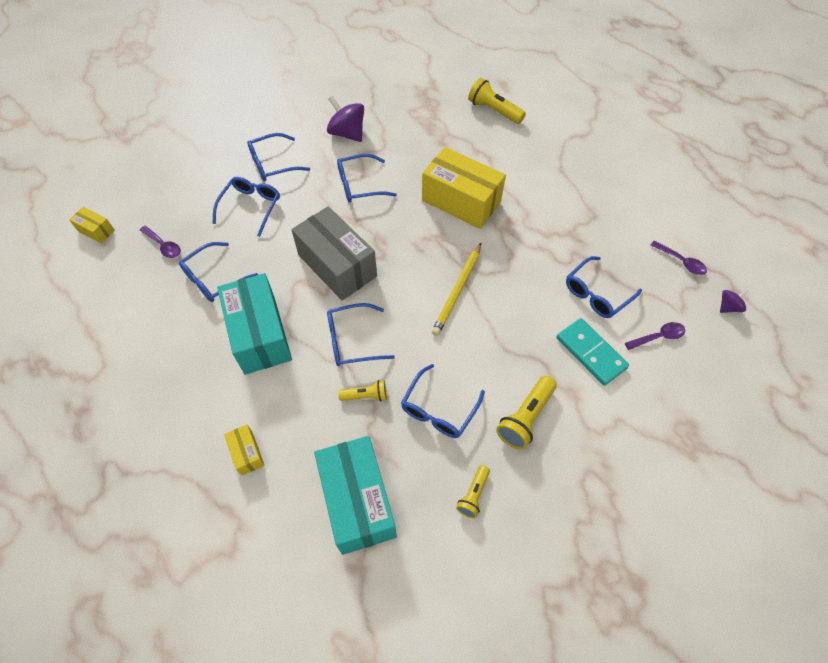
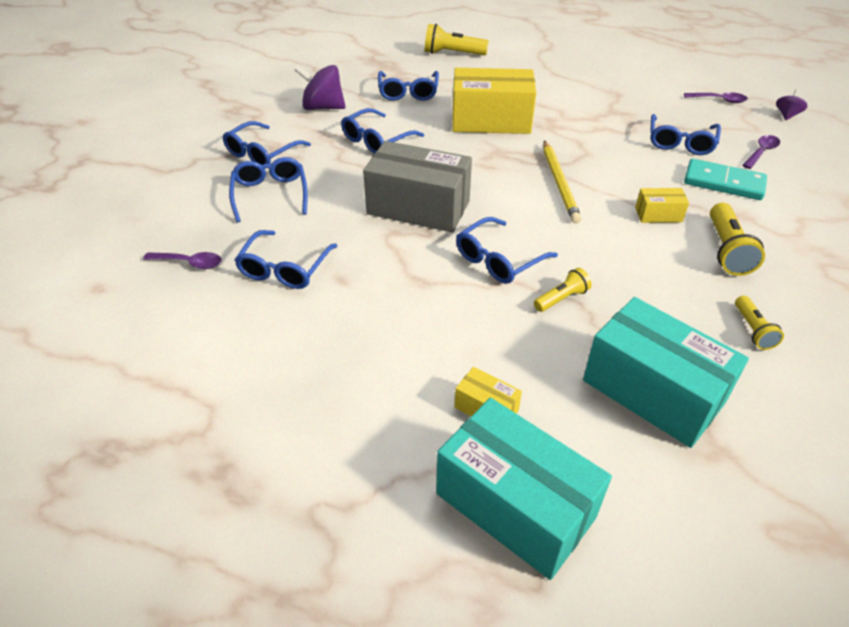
camera: 30 degrees left, 15 degrees down
(96, 230) = (79, 281): yellow box -> yellow box (658, 214)
(260, 334) = (391, 295): turquoise box -> turquoise box (515, 505)
(439, 409) = (644, 277): blue glasses -> blue glasses (408, 92)

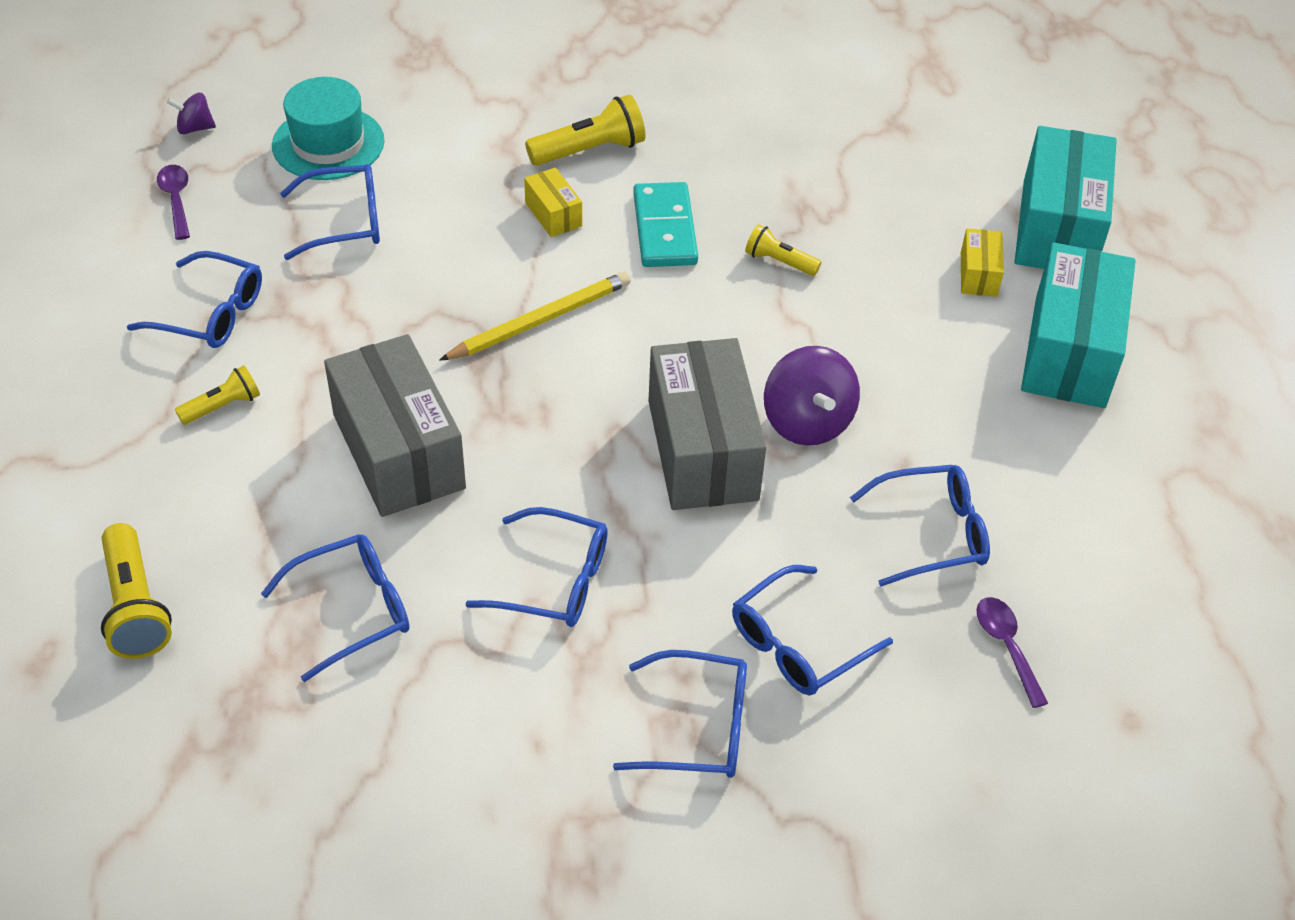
camera: 120 degrees left, 5 degrees up
(323, 107) = (487, 721): purple spinning top -> purple spinning top (807, 422)
(491, 121) = (398, 451): yellow box -> grey box
(499, 259) = (752, 332): blue glasses -> blue glasses (210, 313)
(652, 391) = (860, 172): turquoise box -> turquoise box (1070, 351)
(723, 183) = (436, 168): turquoise domino -> turquoise domino (665, 229)
(752, 330) = (718, 119): yellow flashlight -> yellow flashlight (223, 406)
(761, 152) = (328, 143): purple spoon -> turquoise hat

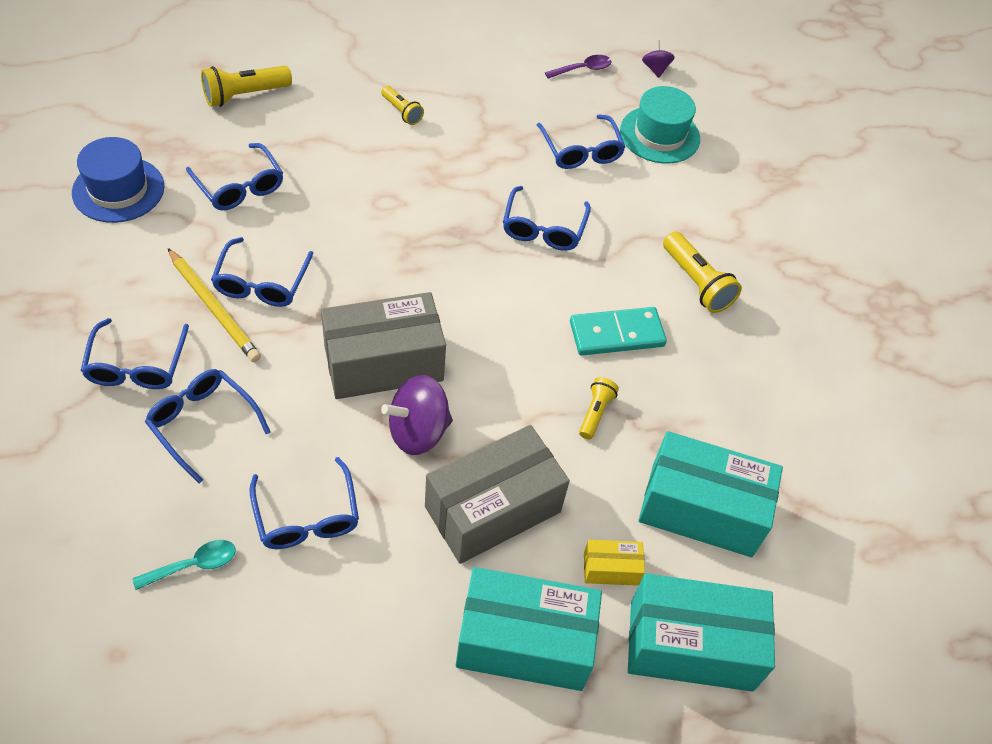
camera: 80 degrees right, 5 degrees up
(210, 313) = (481, 97): blue glasses -> blue glasses (543, 228)
(333, 777) = (118, 189): none -> blue hat
(398, 451) = (370, 196): grey box -> grey box (492, 509)
(540, 320) = (502, 262): yellow pencil -> yellow pencil (214, 307)
(553, 214) = (616, 264): yellow box -> none
(903, 196) = (701, 510): none -> turquoise box
(1006, 646) = (193, 565): purple spoon -> turquoise spoon

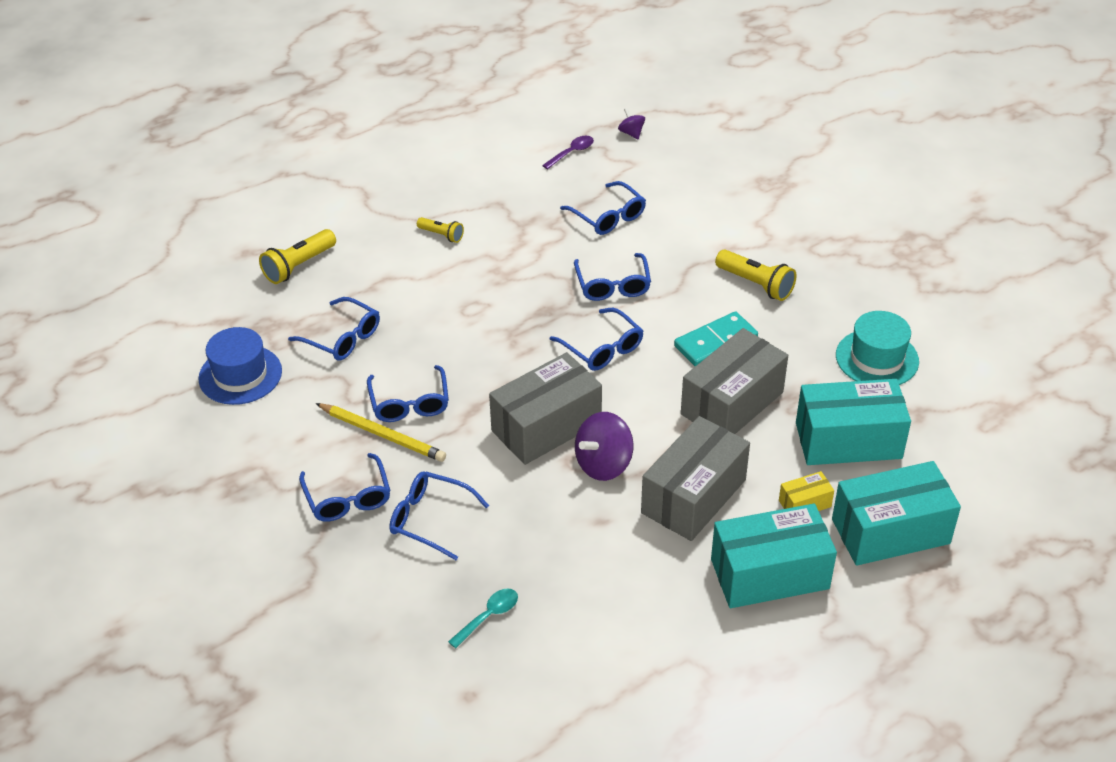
camera: 15 degrees left, 10 degrees down
(306, 516) = (554, 552): blue glasses -> blue glasses (602, 348)
(595, 413) = (732, 403): yellow flashlight -> grey box
(659, 135) = (664, 183): turquoise hat -> turquoise hat (877, 358)

